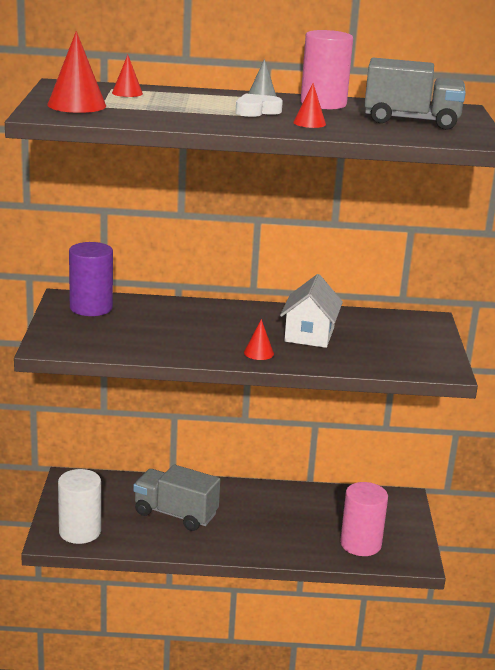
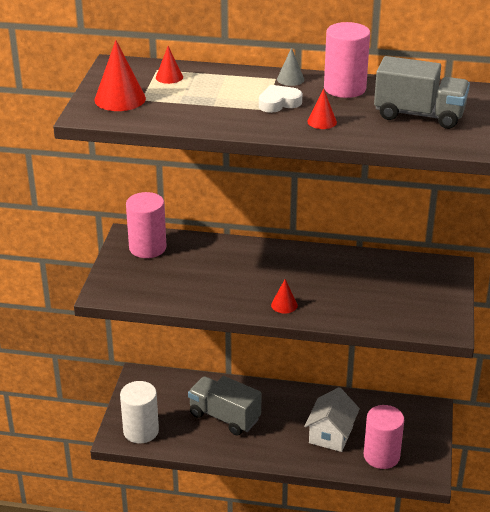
camera: 10 degrees right, 10 degrees up
(91, 308) = (147, 248): purple cylinder -> pink cylinder
(309, 335) = (334, 284): white house -> white house (331, 434)

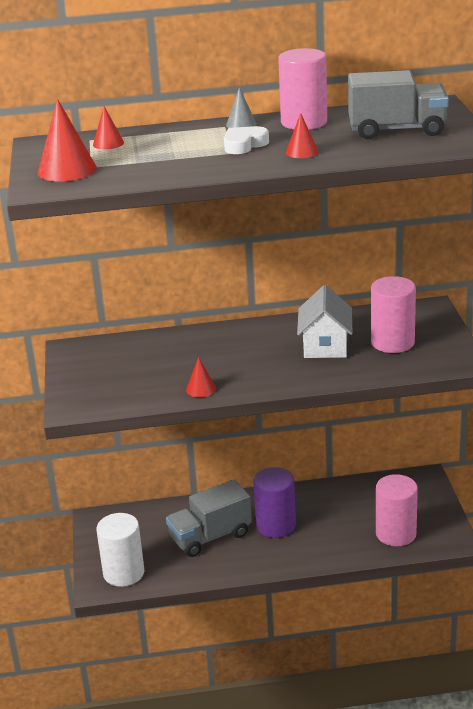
camera: 15 degrees left, 5 degrees down
(147, 248) = (98, 355): pink cylinder -> pink cylinder (392, 342)
(224, 417) = (210, 537): grey truck -> grey truck turned 45 degrees counterclockwise
(283, 421) = (276, 525): none -> purple cylinder
(284, 305) = (279, 376): red cone -> red cone (201, 389)
(331, 434) = (333, 526): white house -> white house (325, 346)

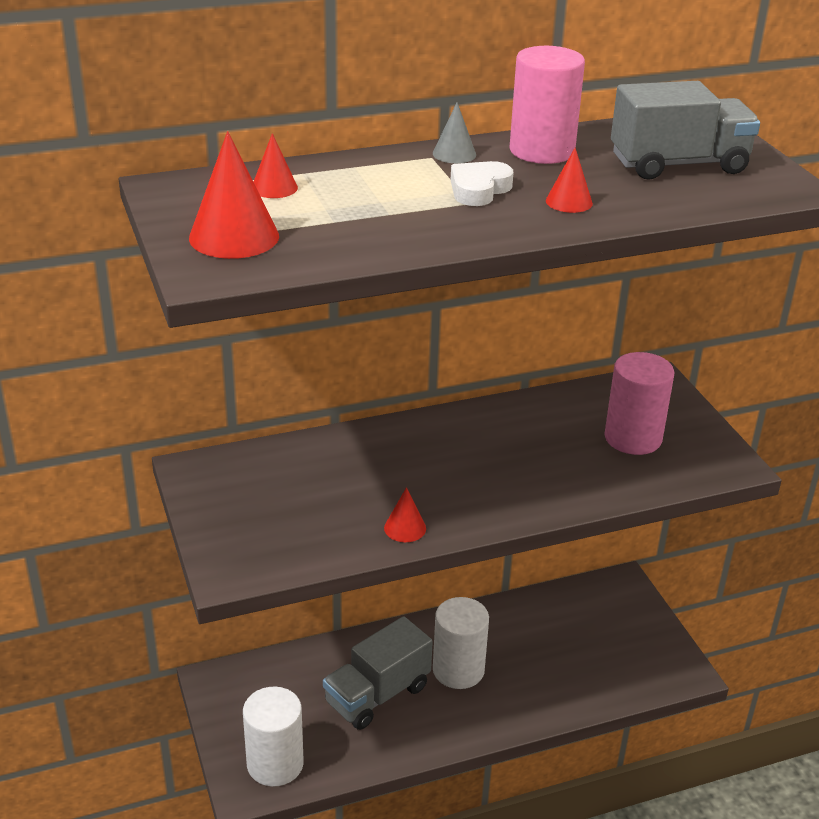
camera: 15 degrees left, 5 degrees up
(276, 525) = (458, 670): purple cylinder -> white cylinder
(325, 346) = (547, 447): white house -> none
(396, 534) = (613, 669): pink cylinder -> none

